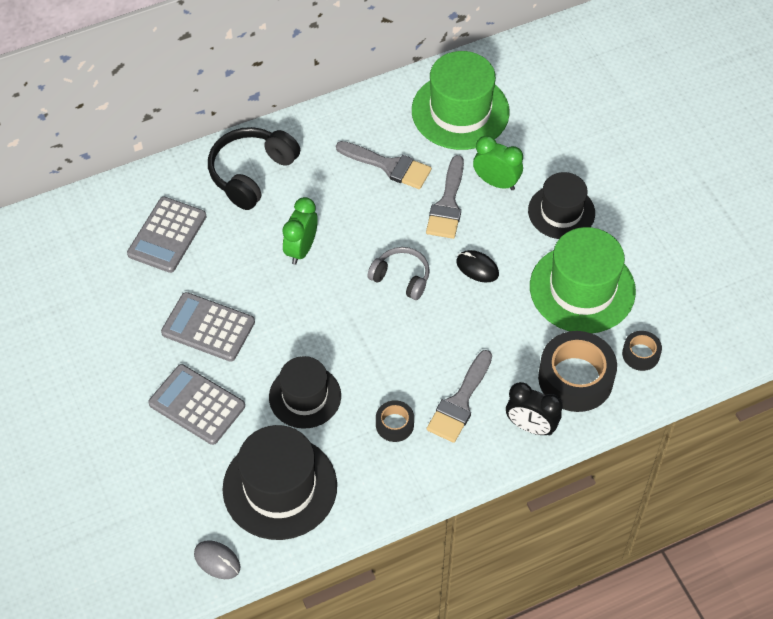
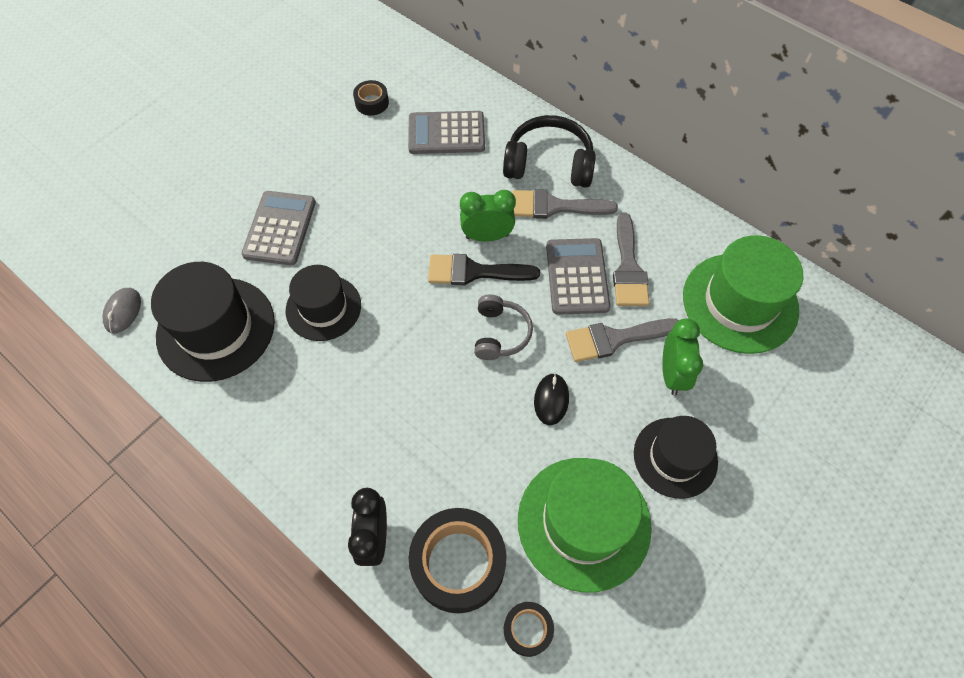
camera: 65 degrees right, 5 degrees up
(208, 327) = (364, 202): grey calculator -> grey calculator (577, 276)
(332, 272) = (474, 272): none -> black brush
(394, 424) = (323, 399): black tape -> black tape (372, 103)
(460, 402) = (375, 451): grey brush -> grey brush (554, 206)

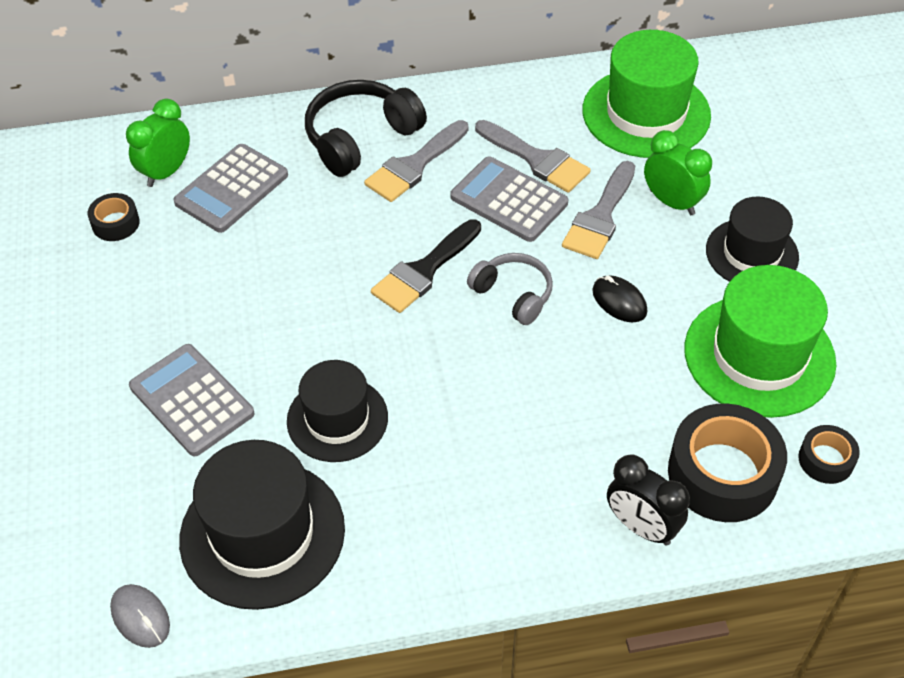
camera: 50 degrees left, 10 degrees down
(487, 236) = (393, 235): green clock -> green clock (166, 172)

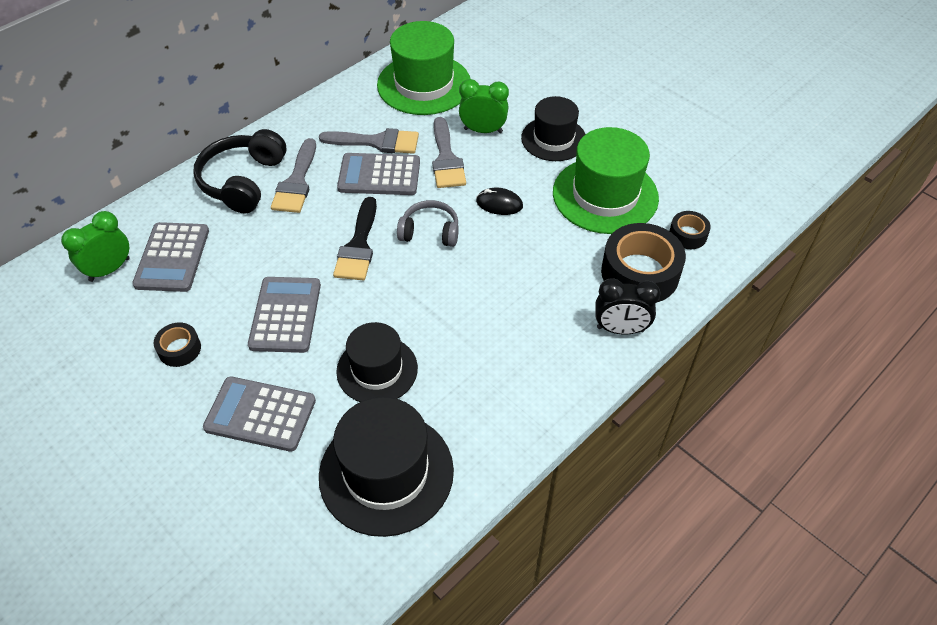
camera: 35 degrees left, 0 degrees up
(115, 223) = (97, 324): black tape -> black tape (179, 349)
(140, 617) = (344, 581): grey mouse -> none
(166, 172) = (109, 269): green clock -> green clock turned 45 degrees clockwise
(292, 308) = (285, 315): none -> grey calculator

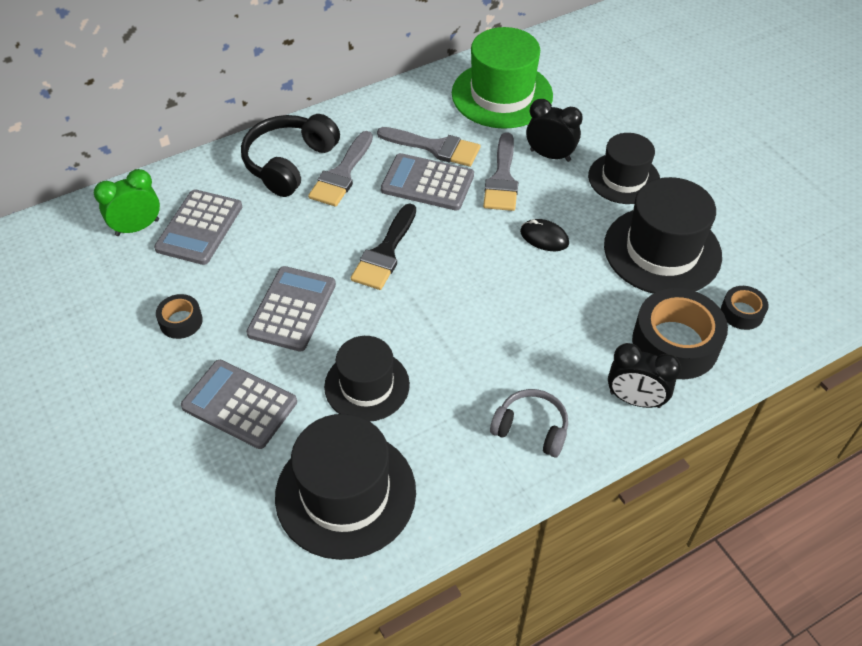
camera: 15 degrees right, 0 degrees up
(430, 232) = (462, 253): grey headphones -> grey headphones (531, 428)
(483, 130) = (550, 155): green clock -> black clock
(605, 195) = (662, 250): green hat -> black hat

